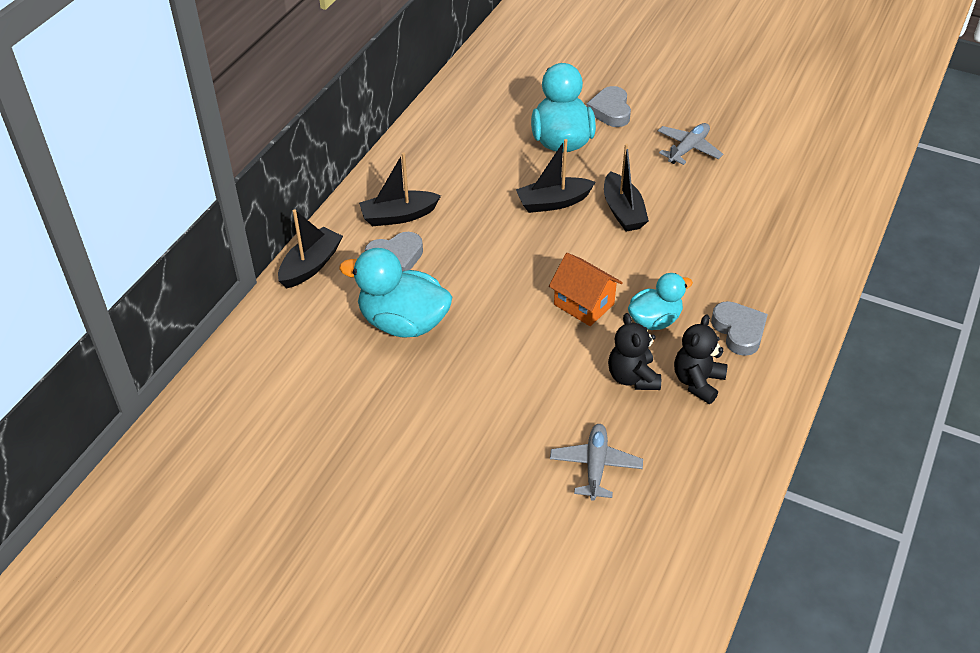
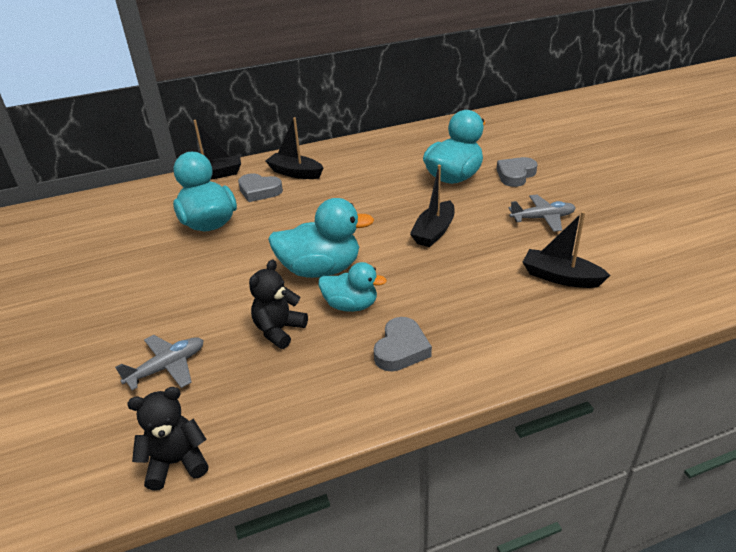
camera: 45 degrees right, 10 degrees down
(553, 202) = (395, 206): black boat -> black boat (560, 277)
(584, 304) = (320, 270): orange house -> turquoise duck
(697, 382) = (316, 362): black teddy bear -> black teddy bear (176, 462)

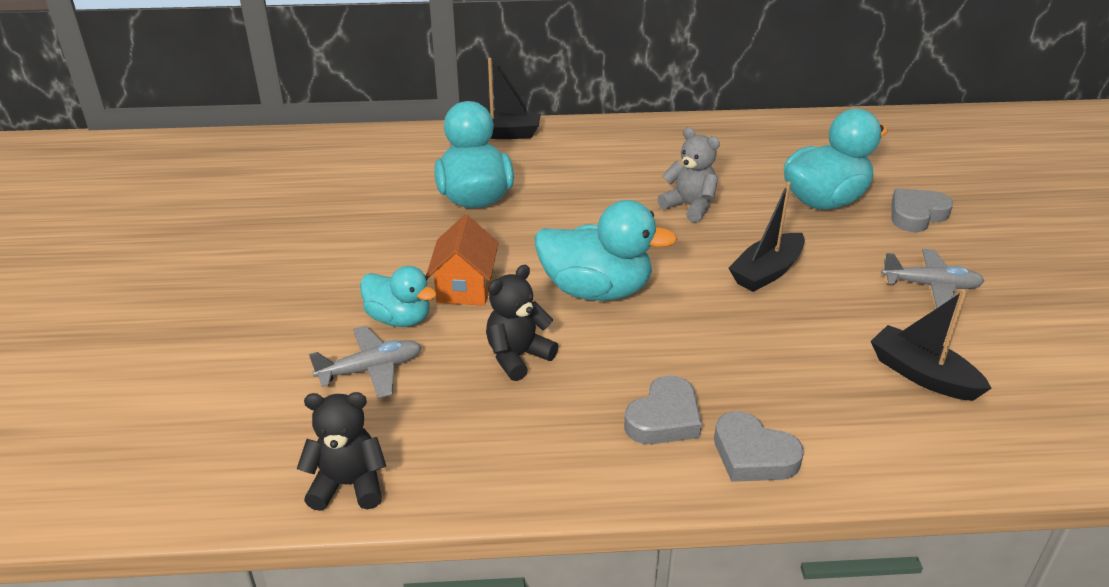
camera: 15 degrees right, 0 degrees up
(222, 289) = (465, 287): none -> orange house
(259, 191) = (552, 167): grey heart -> grey heart (753, 455)
(295, 173) = (607, 151): black boat -> none
(351, 305) = (619, 346): turquoise duck -> turquoise duck (399, 318)
(366, 199) = (689, 206): none -> grey teddy bear

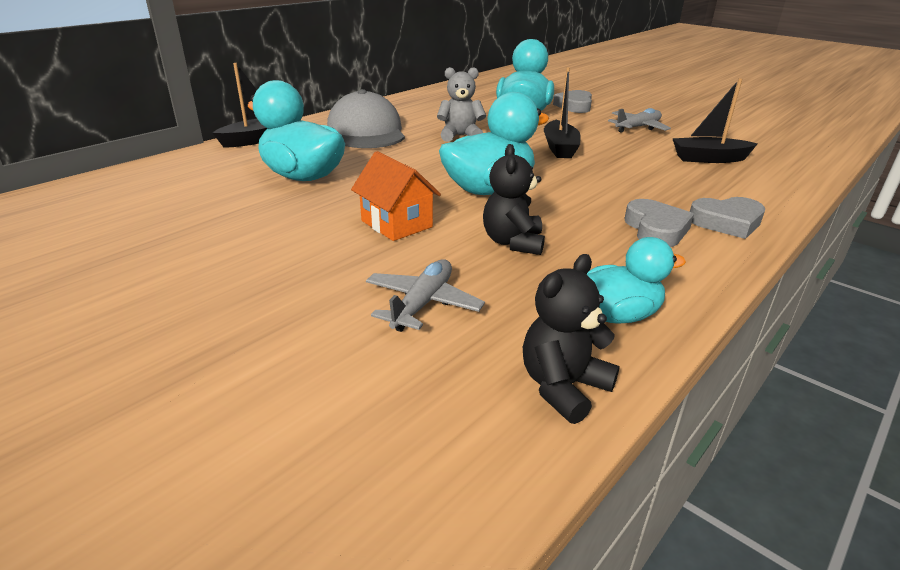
camera: 45 degrees left, 5 degrees down
(399, 318) = (381, 263): turquoise duck -> turquoise duck (617, 315)
(608, 161) = (366, 132): none -> grey cap

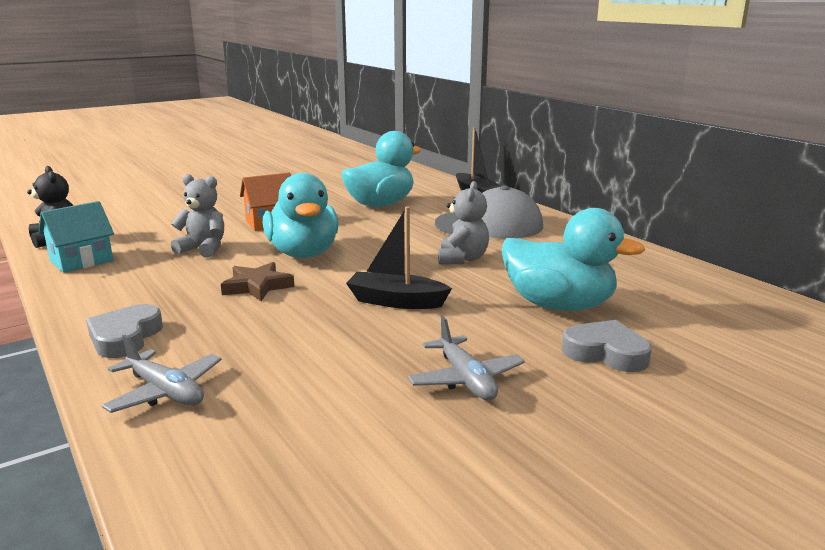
camera: 105 degrees right, 10 degrees down
(422, 304) = (165, 222): grey plane -> grey plane (165, 392)
(513, 242) = (203, 249): black teddy bear -> grey teddy bear
(581, 195) = (257, 286): none -> brown star
(617, 315) = (81, 261): turquoise duck -> turquoise house
(656, 229) = (157, 300): grey heart -> none
(708, 159) = (291, 395): black boat -> none

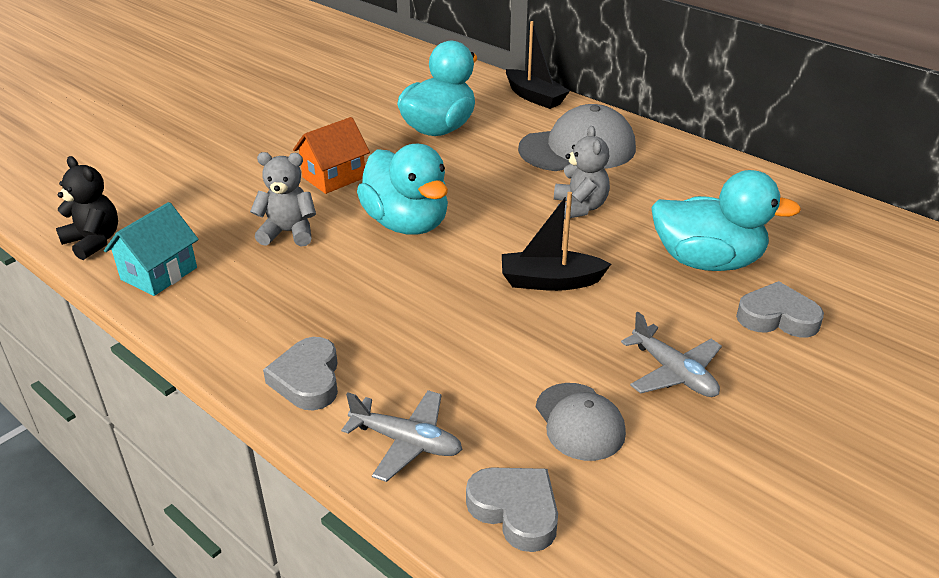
camera: 15 degrees left, 15 degrees up
(216, 461) = (515, 510): none -> grey heart
(257, 286) = (392, 282): brown star -> none
(340, 402) = (579, 422): none -> grey cap

